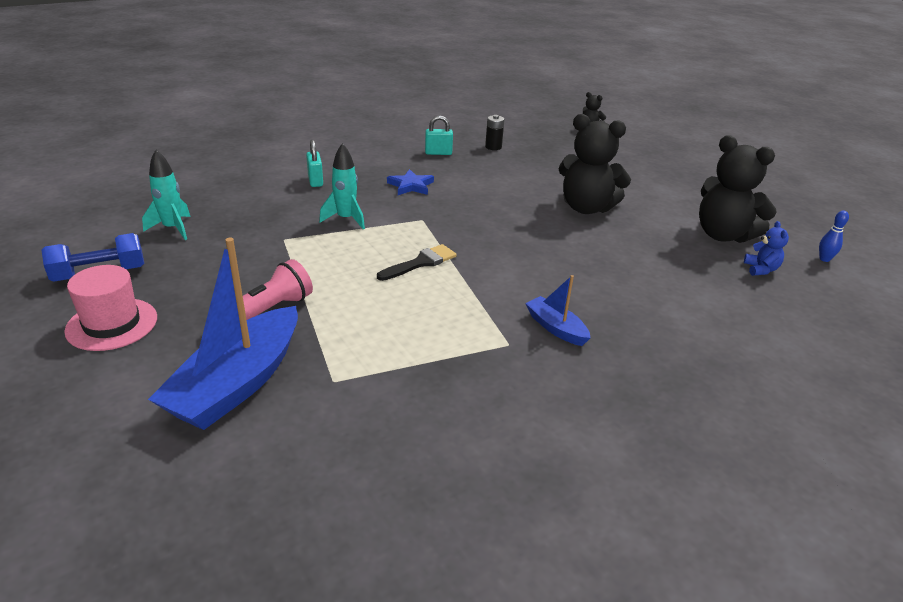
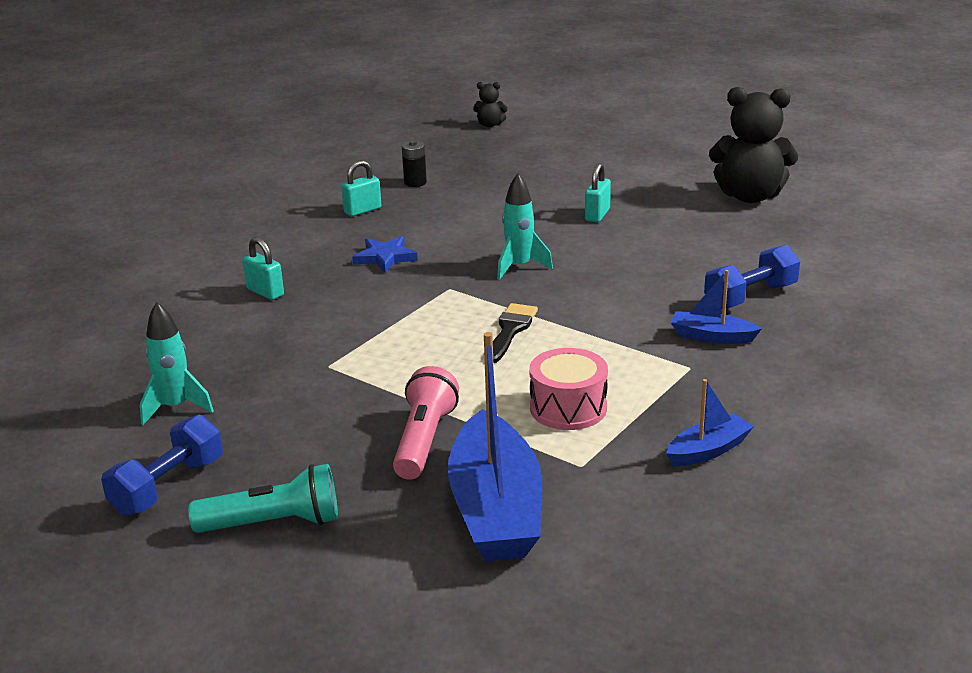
camera: 30 degrees left, 5 degrees down
(112, 324) = (274, 523): pink hat -> turquoise flashlight
(346, 219) = (366, 319): turquoise rocket -> turquoise rocket (519, 267)
(383, 334) = (568, 408): none -> pink drum
(435, 416) = (708, 450): none -> blue boat
(586, 208) = (597, 215): black teddy bear -> turquoise padlock
(626, 310) = (750, 296): none -> blue dumbbell
(761, 269) = (815, 216): blue teddy bear -> none
(824, 259) = (853, 187): blue bowling pin -> none

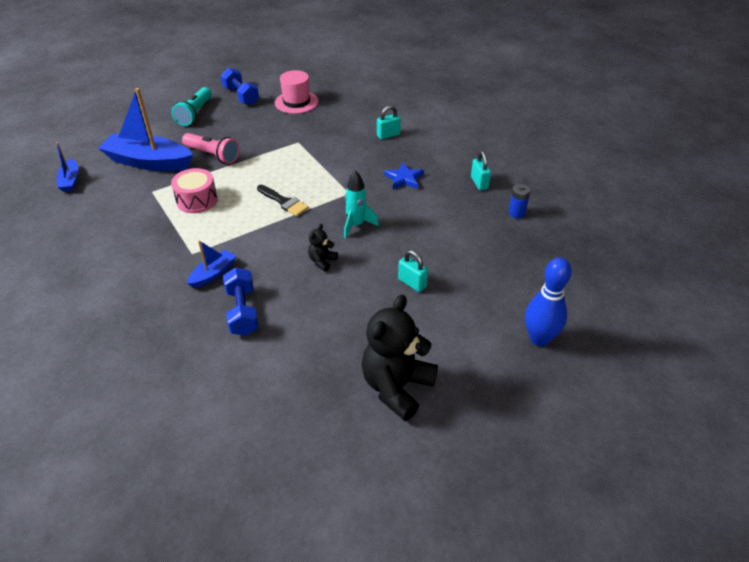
camera: 110 degrees right, 15 degrees up
(176, 407) = (296, 102): turquoise rocket -> pink hat
(415, 183) = (516, 213): black battery -> blue battery
(490, 125) = (631, 280): black teddy bear -> black teddy bear (322, 261)
(616, 151) = (539, 339): none -> blue bowling pin
(708, 450) = (122, 231): blue boat -> blue boat (70, 181)

